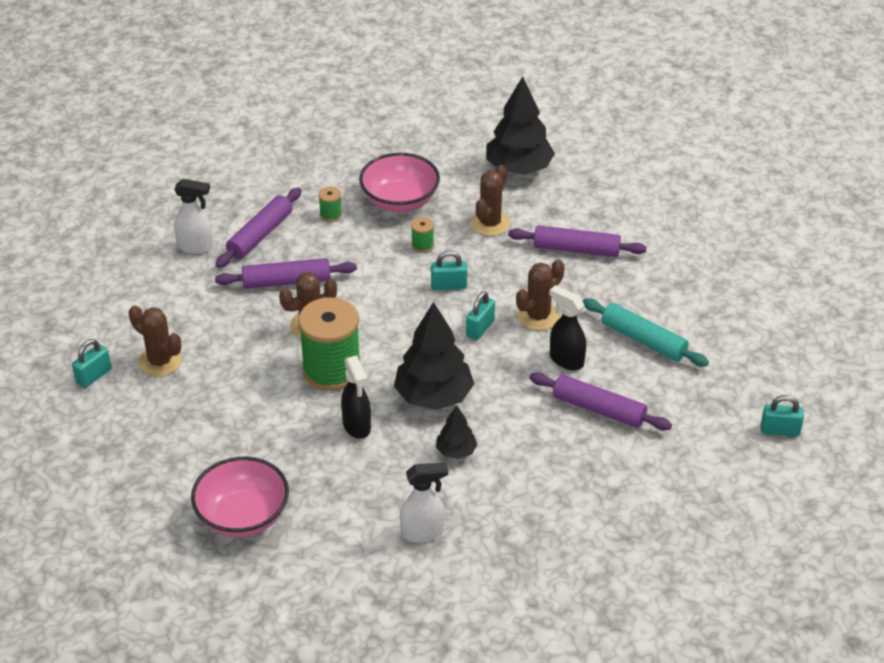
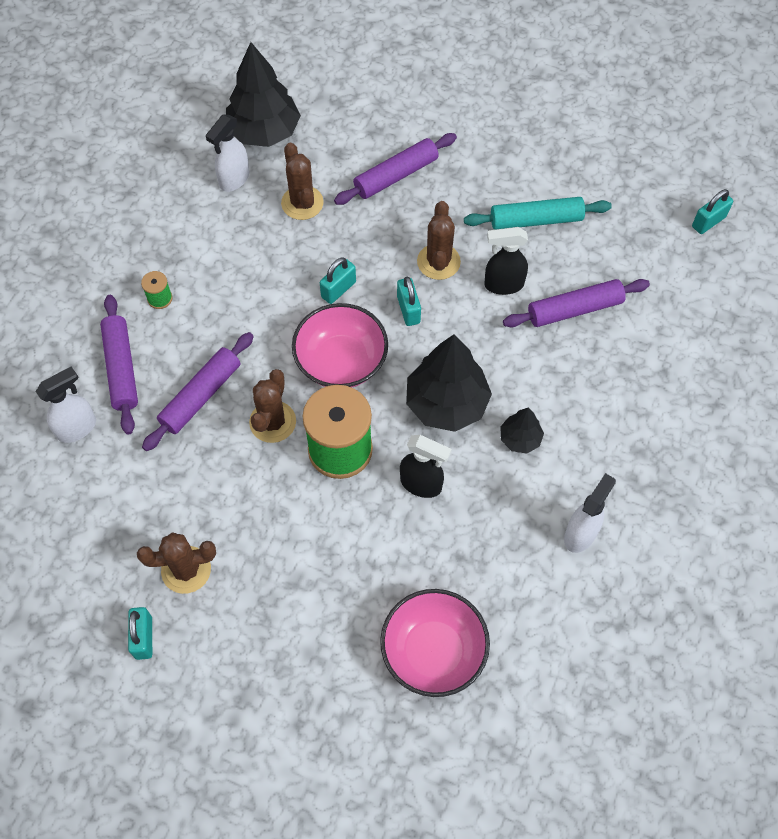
camera: 45 degrees left, 20 degrees up
(400, 201) = (203, 238): pink bowl -> pink bowl (341, 362)
(422, 245) = (272, 267): green spool -> none
(463, 182) = (234, 179): none -> white spray bottle

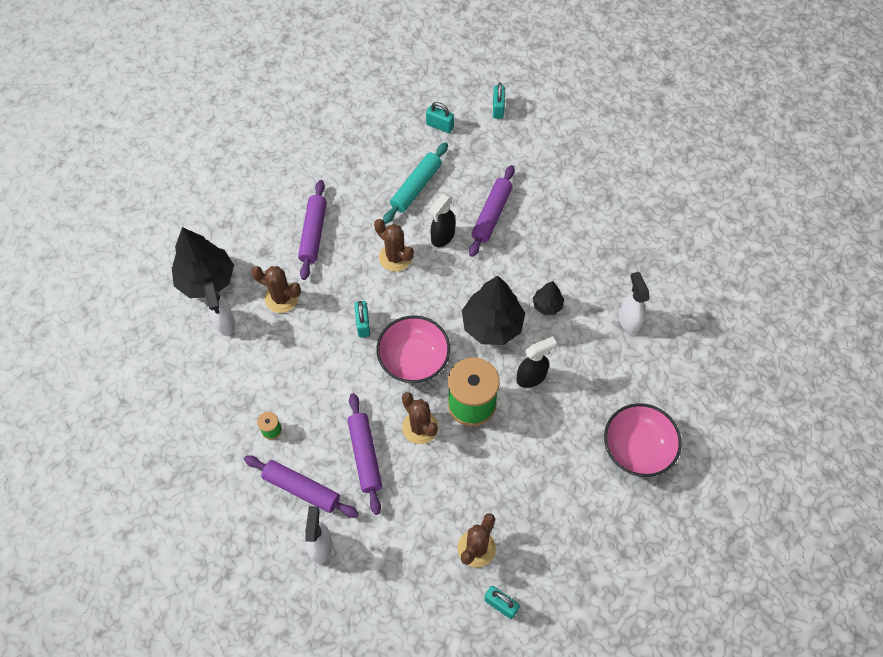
camera: 50 degrees left, 0 degrees up
(408, 310) = (412, 297): turquoise padlock -> turquoise padlock (440, 126)

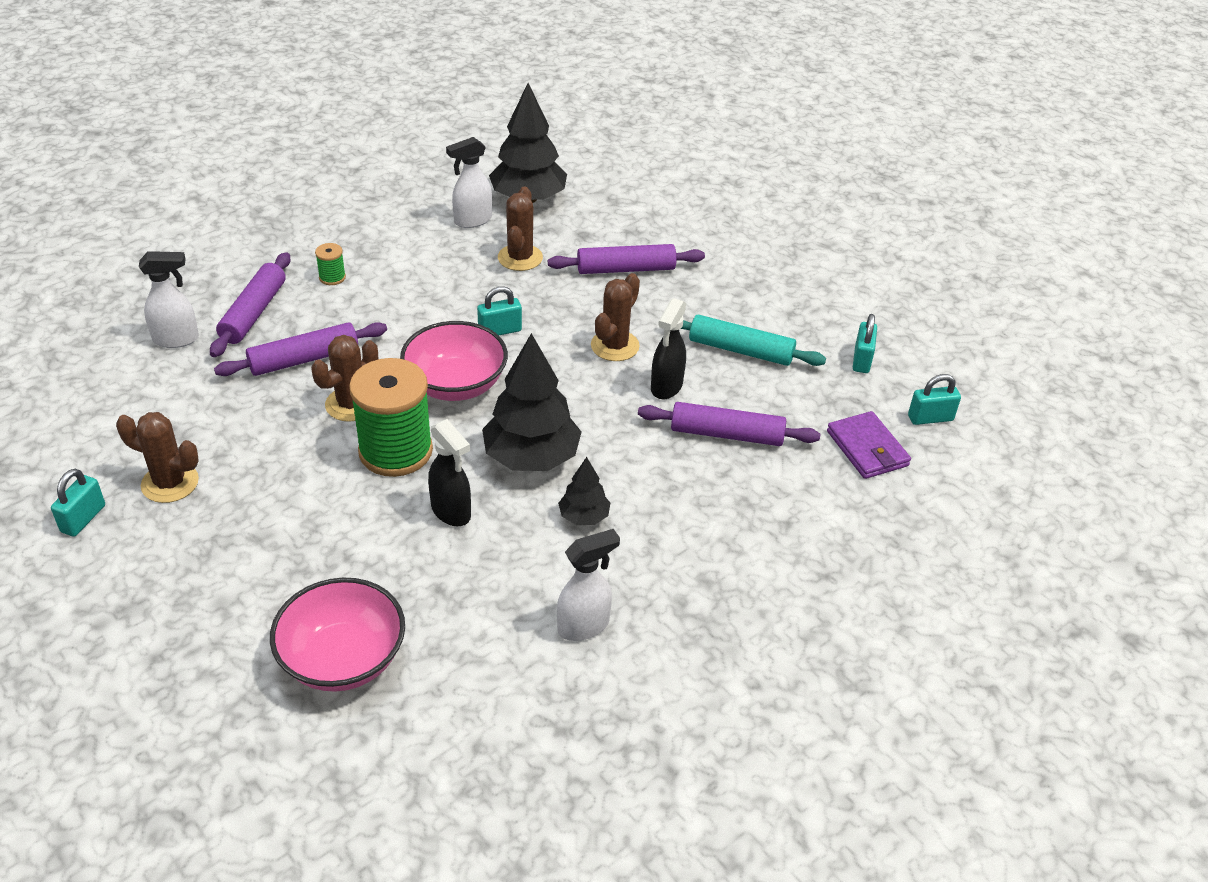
camera: 75 degrees right, 20 degrees down
(442, 237) = (666, 387): black spray bottle -> black spray bottle turned 90 degrees counterclockwise
(517, 147) = (867, 449): none -> purple wallet

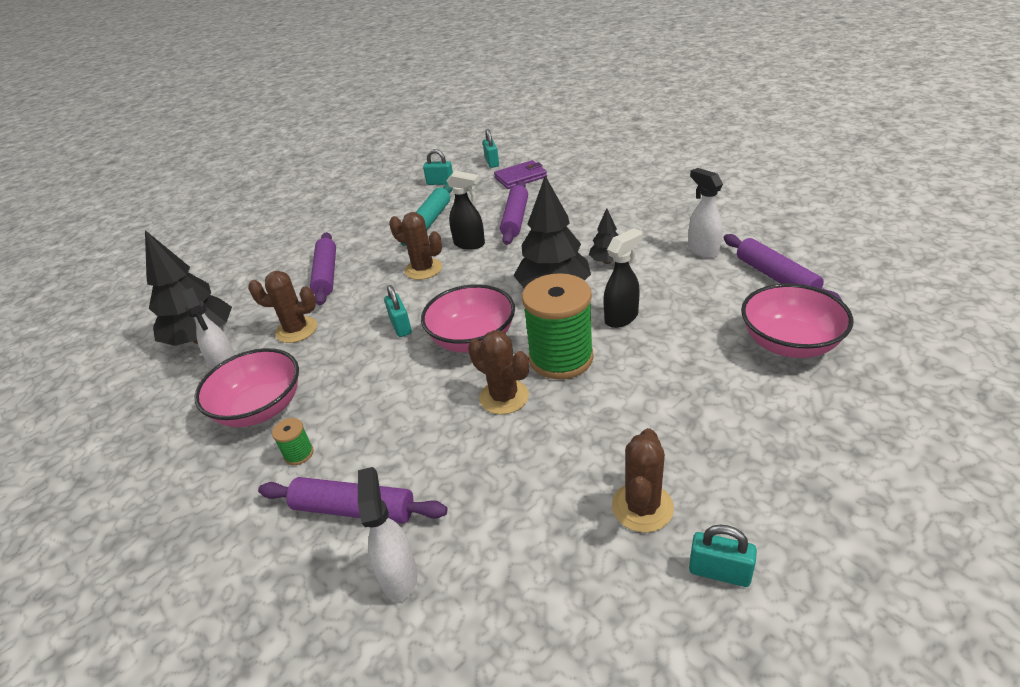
camera: 85 degrees left, 5 degrees down
(304, 359) = (438, 445): purple rolling pin -> purple rolling pin (776, 277)
(402, 249) = (260, 408): none -> pink bowl

